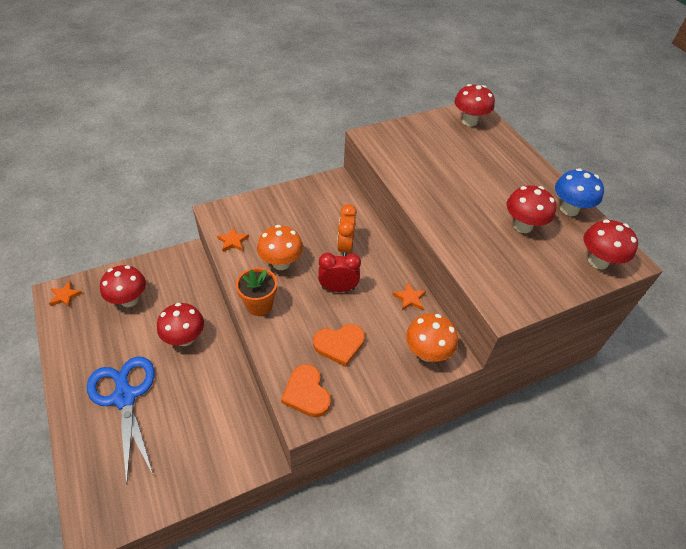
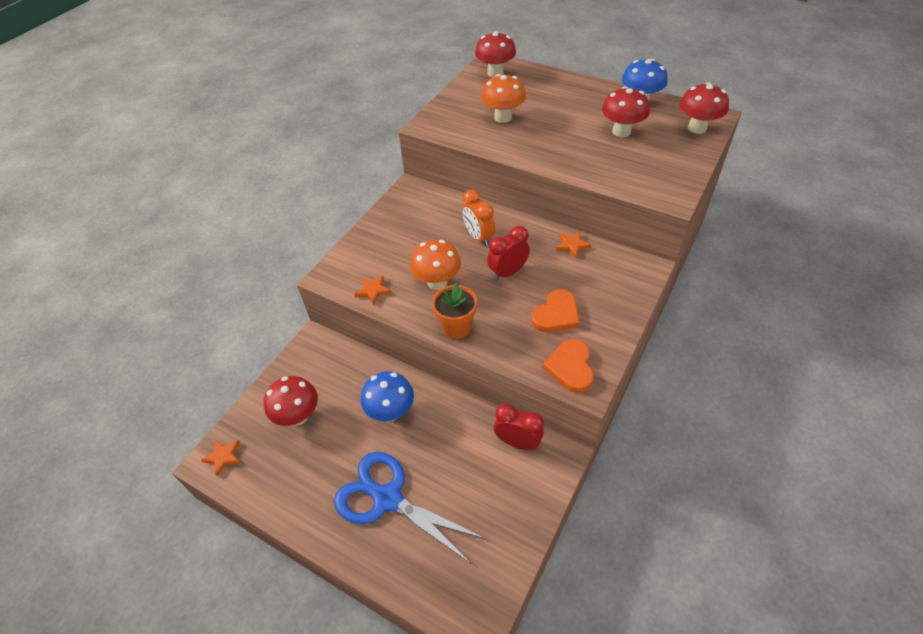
camera: 30 degrees left, 0 degrees up
(185, 338) = (391, 412): red mushroom -> blue mushroom
(243, 424) = (517, 442): none -> red clock
(306, 393) = (570, 367): orange heart -> orange heart turned 60 degrees clockwise
(427, 352) = (627, 277): orange mushroom -> orange mushroom (503, 117)

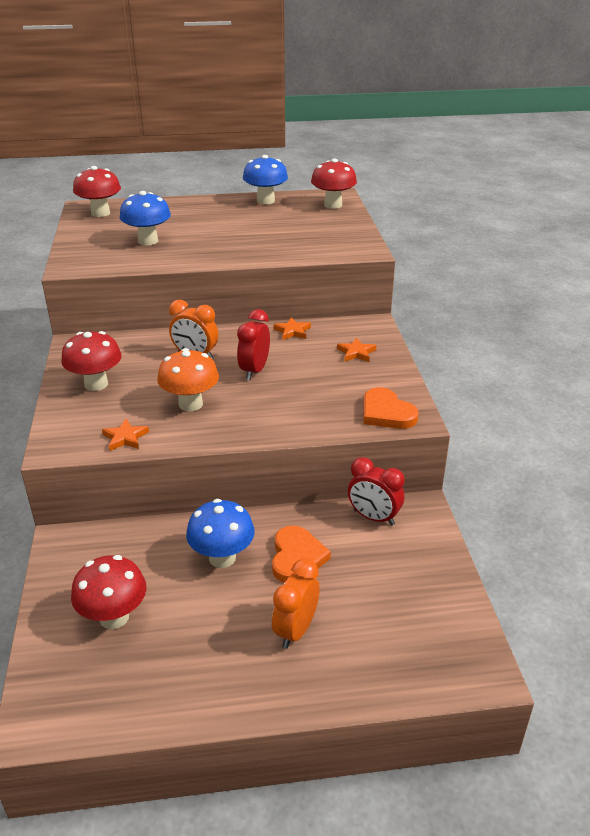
camera: 40 degrees left, 15 degrees down
(223, 457) = (51, 708): orange star -> orange star (356, 353)
(388, 499) = (296, 630): blue scissors -> orange clock
(456, 327) = (249, 429): orange flower pot -> none
(503, 117) = (148, 241): orange mushroom -> blue mushroom
(517, 442) = (373, 517): red clock -> red clock turned 135 degrees counterclockwise
(556, 314) = (333, 383): orange heart -> orange heart (297, 557)
(621, 132) = (273, 222): red mushroom -> red mushroom (96, 384)

